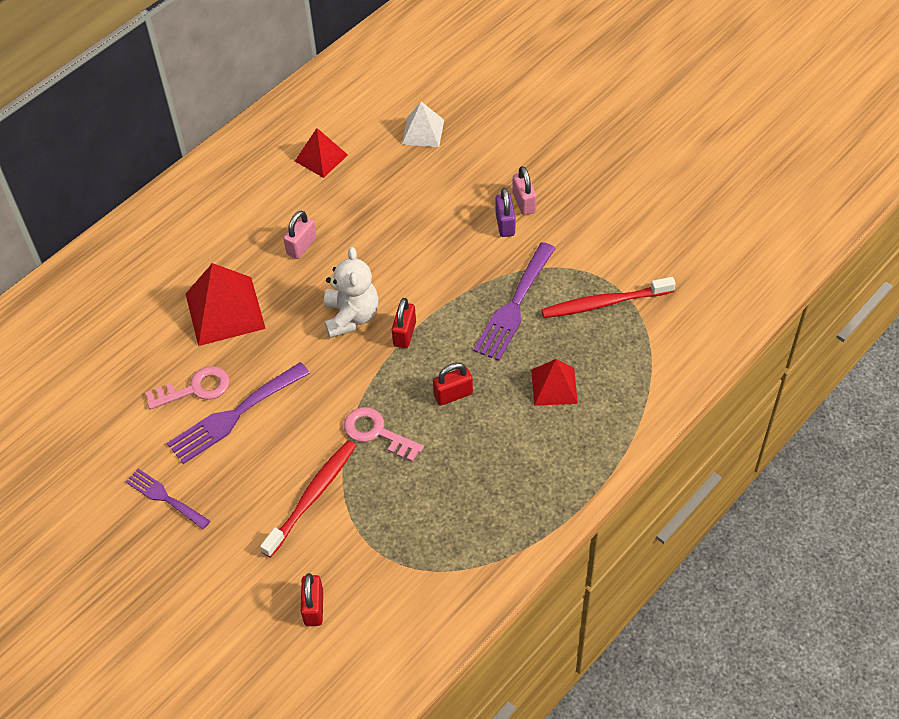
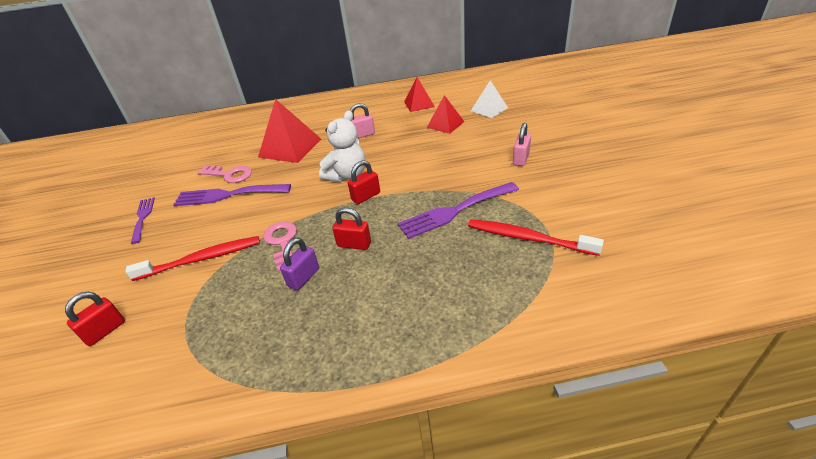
camera: 40 degrees right, 15 degrees down
(505, 224) = (495, 165): purple padlock -> purple padlock (303, 277)
(554, 386) = (431, 275): red pyramid -> red pyramid (445, 124)

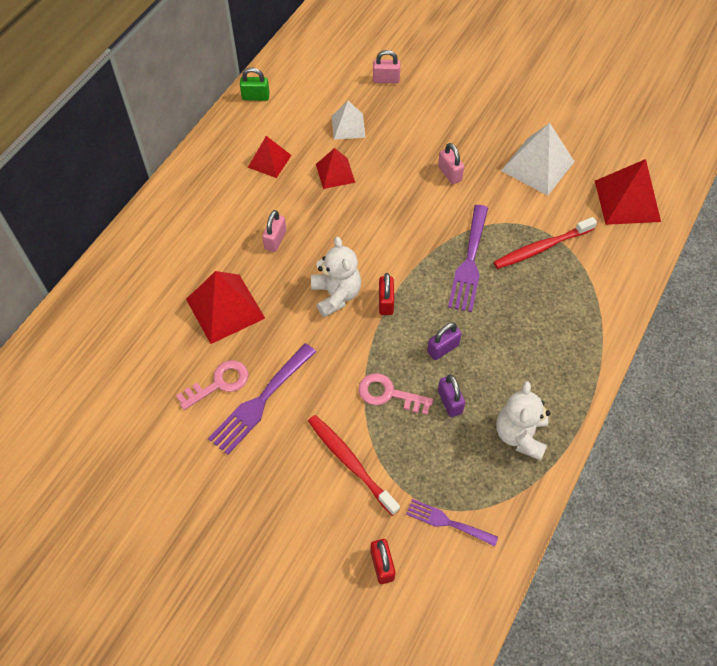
camera: 55 degrees left, 20 degrees up
(143, 217) = (220, 489): purple fork -> purple fork (447, 522)
(201, 259) = (350, 463): red toothbrush -> red toothbrush turned 60 degrees counterclockwise
(306, 343) = (520, 435): none -> white teddy bear
(354, 244) = (443, 348): red padlock -> purple padlock
(457, 78) = (255, 97): none -> green padlock
(550, 99) = (386, 79): none -> pink padlock
(604, 189) = (537, 166): none -> white pyramid
(670, 258) = (627, 201): none -> red pyramid

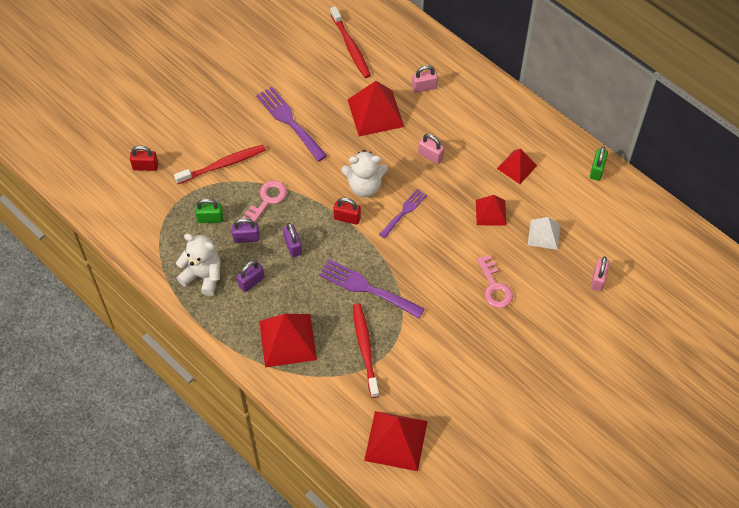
camera: 105 degrees right, 0 degrees up
(122, 360) = (350, 47): none -> red toothbrush
(219, 383) = (312, 99): pink key -> pink key (494, 286)
(437, 453) = (210, 218): none -> green padlock
(447, 522) = (158, 211): purple fork -> purple fork (404, 212)
(449, 173) = (467, 301): pink padlock -> pink padlock (424, 87)
(507, 379) = (251, 282): none -> purple padlock
(537, 166) = (458, 377): white pyramid -> none
(563, 321) = (287, 340): none -> red pyramid

